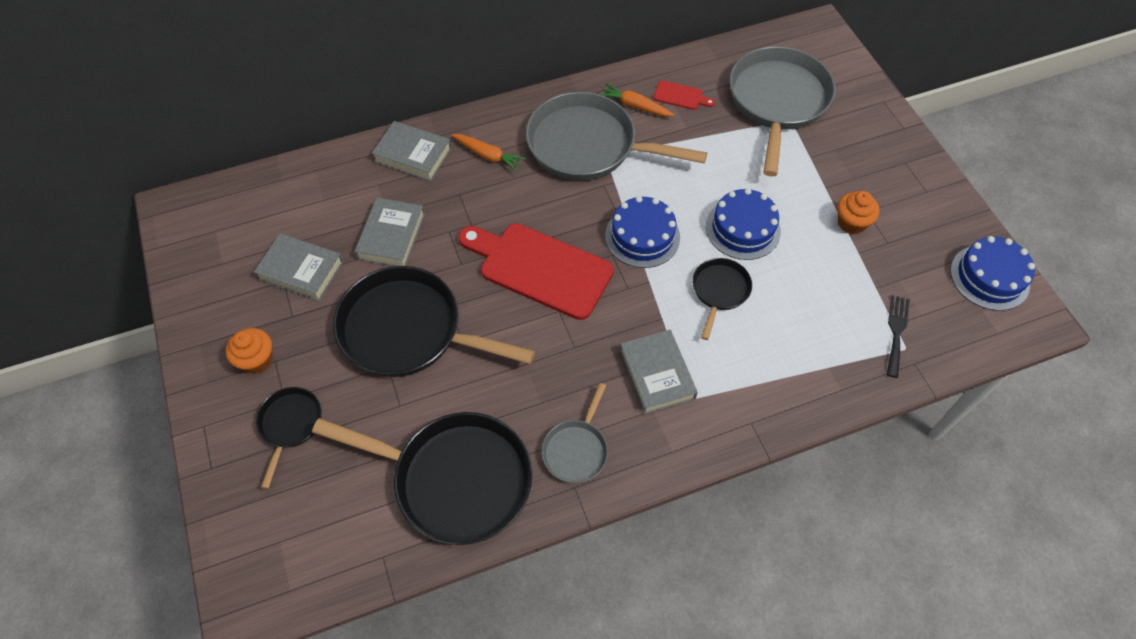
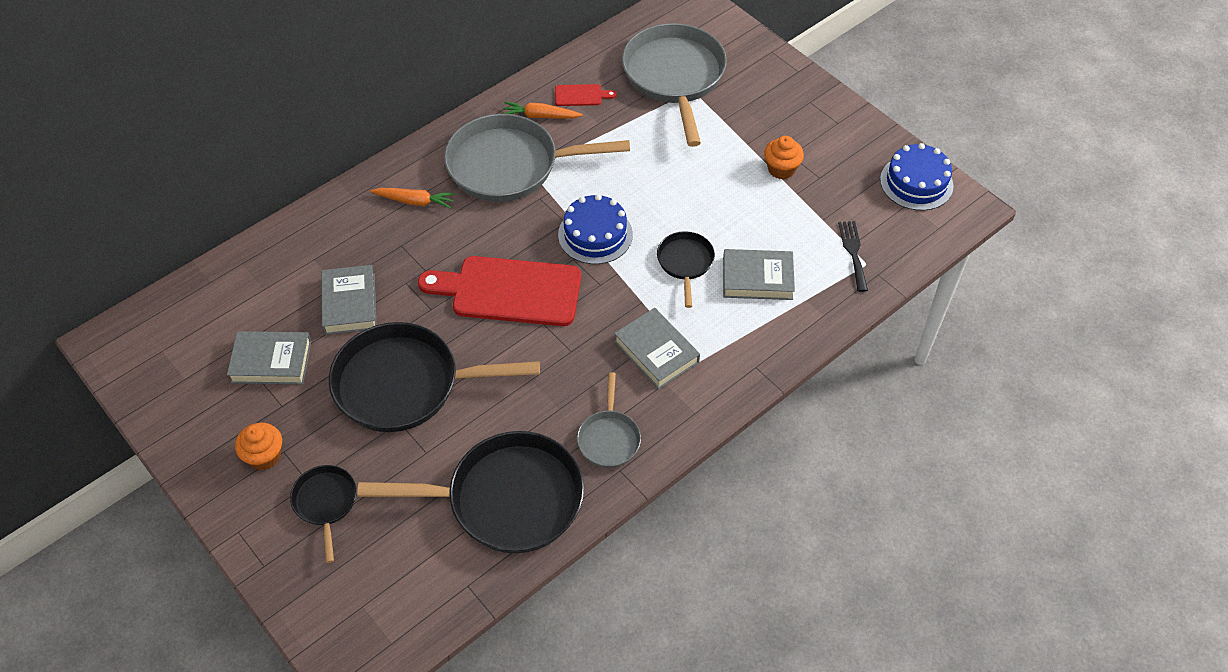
camera: 20 degrees left, 5 degrees down
(413, 155) = (337, 221): grey book -> grey book (757, 278)
(743, 228) = (685, 201): blue cake -> none

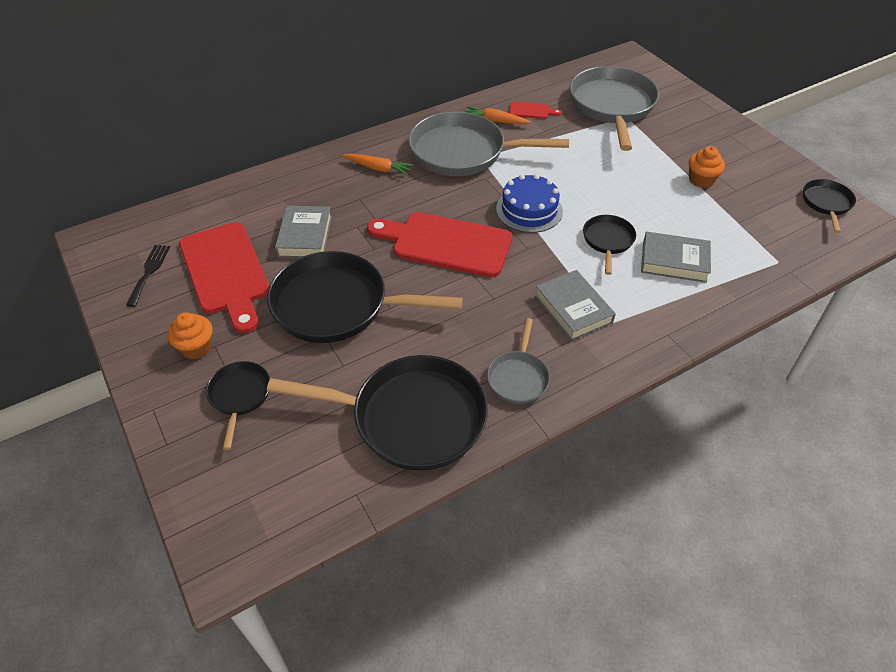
camera: 10 degrees right, 5 degrees down
(271, 362) = (225, 272): grey book -> red cutting board
(853, 252) = (766, 251): black fork -> black fork (149, 272)
(916, 182) = (826, 204): blue cake -> black pan

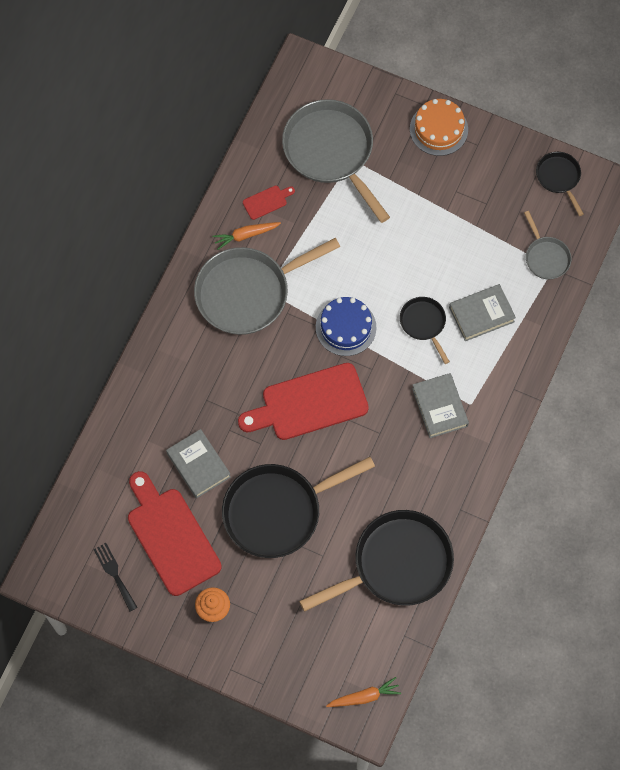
camera: 35 degrees left, 20 degrees up
(225, 272) = (171, 536): red cutting board -> red cutting board turned 150 degrees counterclockwise
(239, 396) = (277, 623): black pan -> none
(378, 168) = (193, 357): orange carrot -> orange carrot (364, 696)
(518, 377) = (441, 489): grey pan -> grey pan (546, 257)
(573, 309) = (439, 407): grey book -> grey book turned 45 degrees clockwise
(701, 180) = (454, 208): orange cupcake -> none
(722, 130) = (438, 129): none -> orange cake

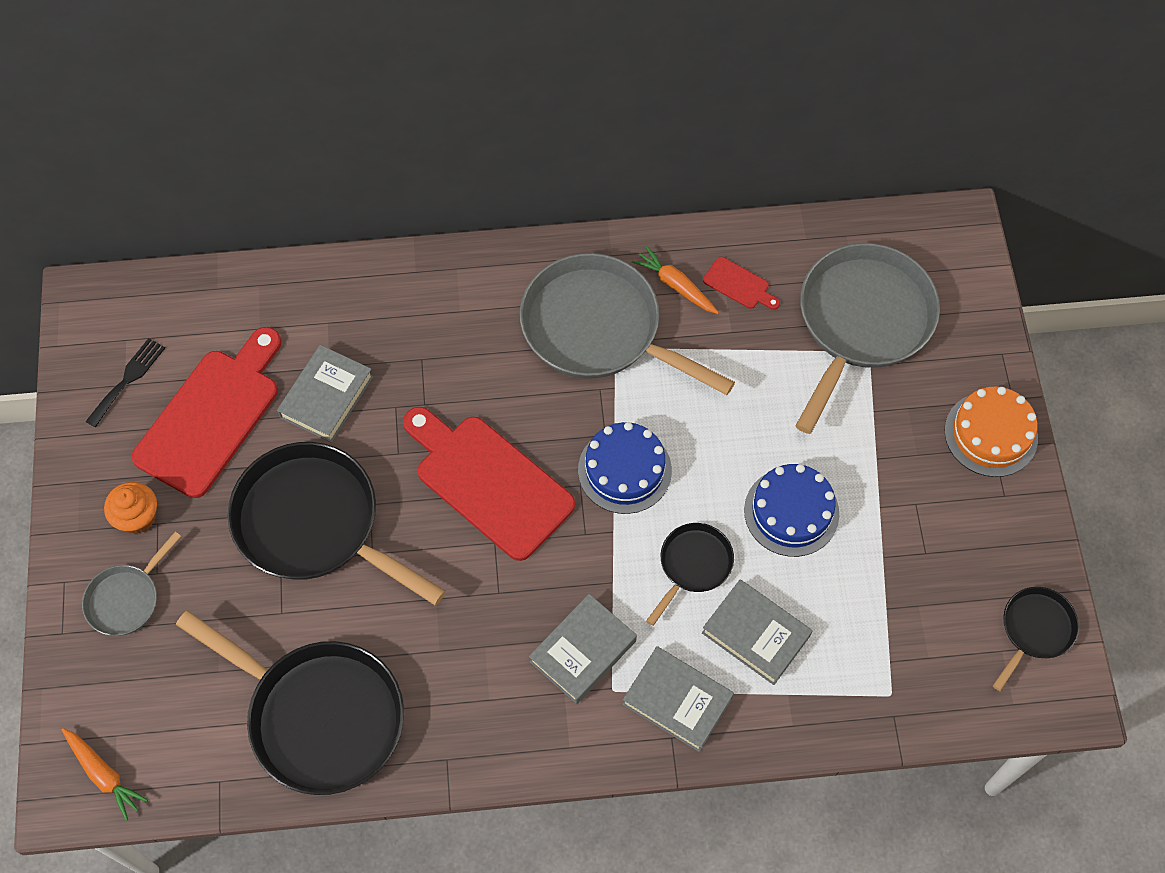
camera: 60 degrees right, 5 degrees down
(423, 256) = (791, 512): none -> blue cake
(495, 375) = (677, 701): none -> grey book
(546, 257) = (901, 676): grey pan -> grey pan (127, 598)

